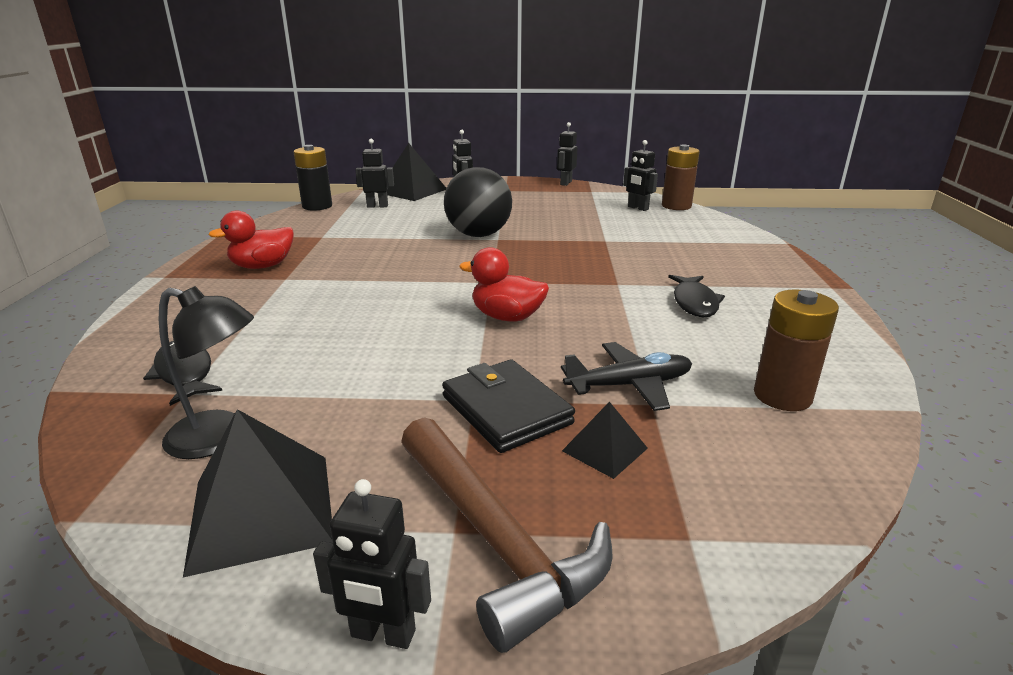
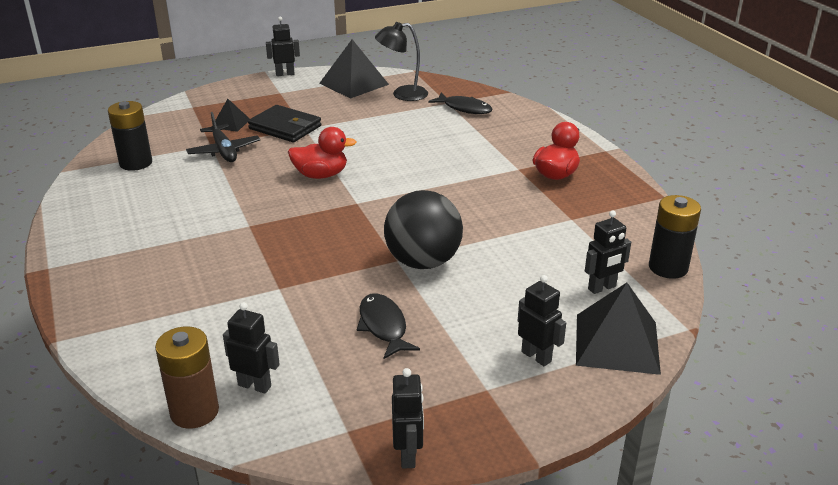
camera: 155 degrees right, 5 degrees up
(496, 539) = (263, 94): brown hammer -> none
(629, 385) = (224, 151): black plane -> black plane turned 75 degrees counterclockwise
(694, 303) = (181, 219): black fish -> black fish (383, 326)
(782, 396) = (136, 163): brown battery -> black battery

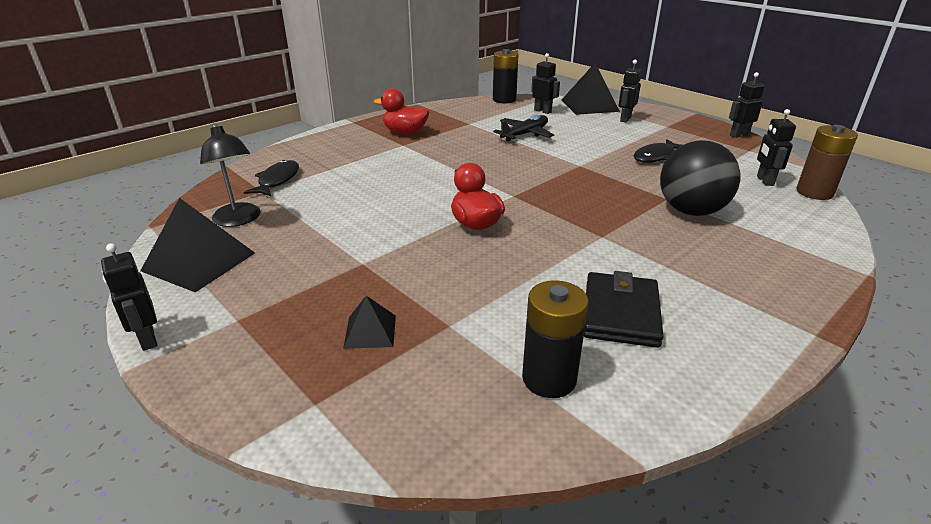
camera: 110 degrees left, 0 degrees up
(224, 151) = (460, 306): black plane -> black plane (525, 134)
(285, 127) = (366, 278): black wallet -> black wallet (621, 313)
(423, 262) = (572, 157): black ball -> black ball (691, 211)

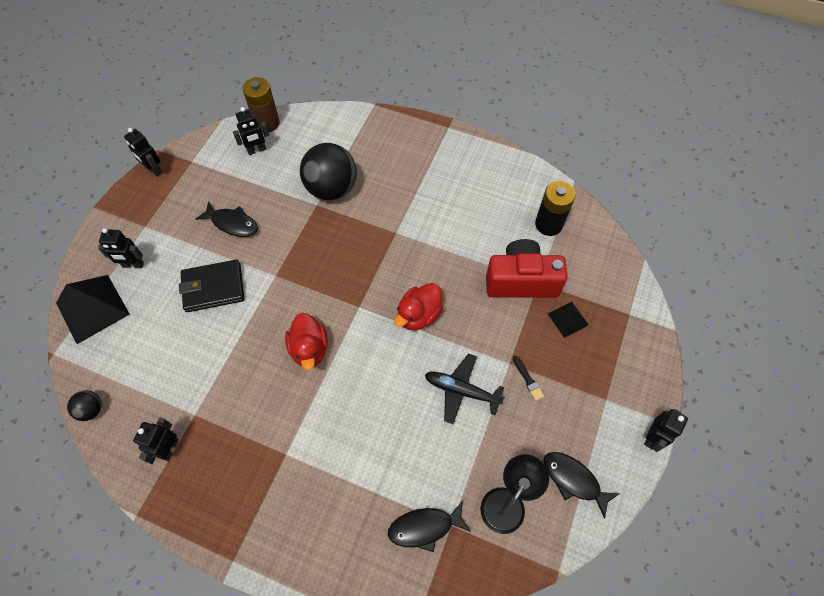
camera: 115 degrees left, 30 degrees up
(198, 261) = (573, 480): black pyramid -> black fish
(330, 269) = (528, 379): none -> black brush
(405, 132) = (248, 472): red duck -> red duck (309, 349)
(463, 310) = (521, 281): none -> red camera
(504, 100) = (91, 409): black battery -> black ball
(525, 134) = (211, 344): black plane -> black plane (461, 390)
(542, 111) = (127, 351): black robot -> black robot (169, 448)
(621, 313) = (478, 206): black wallet -> black wallet (213, 287)

